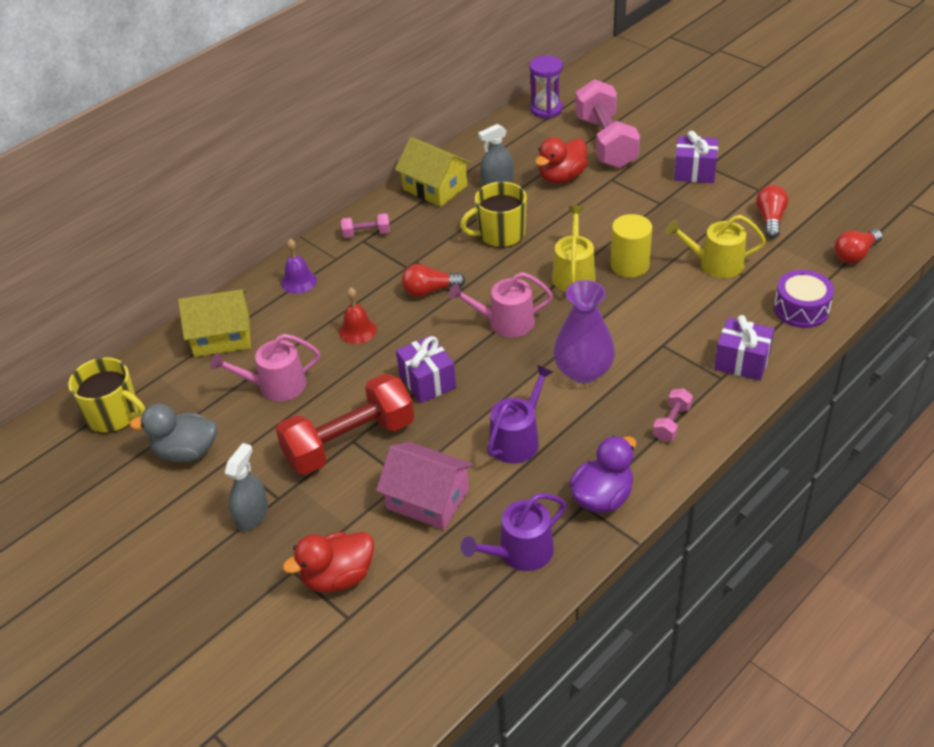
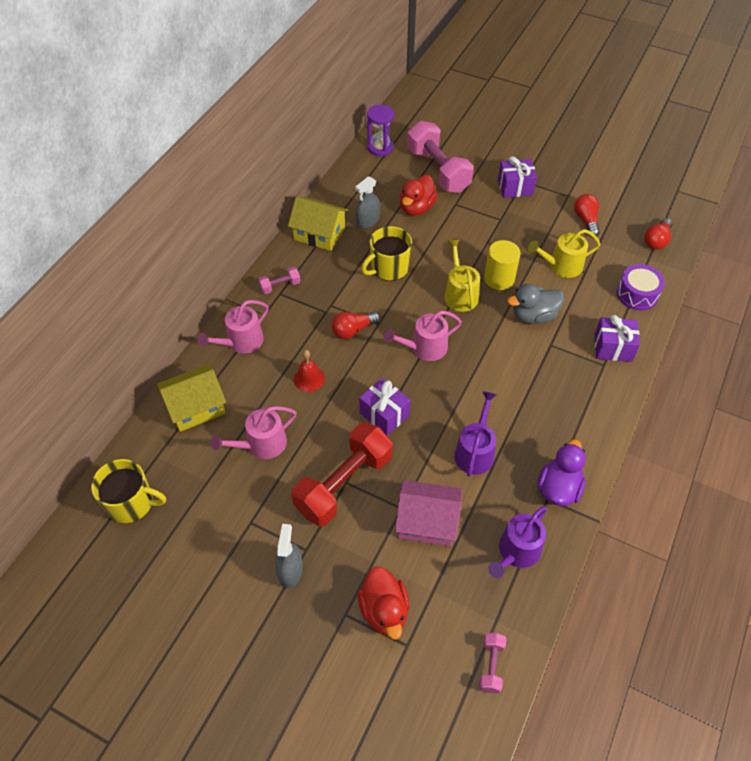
camera: 20 degrees left, 10 degrees up
(186, 452) = (210, 524): grey duck -> grey duck (533, 316)
(298, 281) = (241, 342): purple bell -> pink watering can
(338, 577) = (384, 610): red duck -> red duck turned 60 degrees counterclockwise
(583, 371) = (501, 380): purple vase -> none
(672, 423) = (583, 411): pink dumbbell -> pink dumbbell (491, 665)

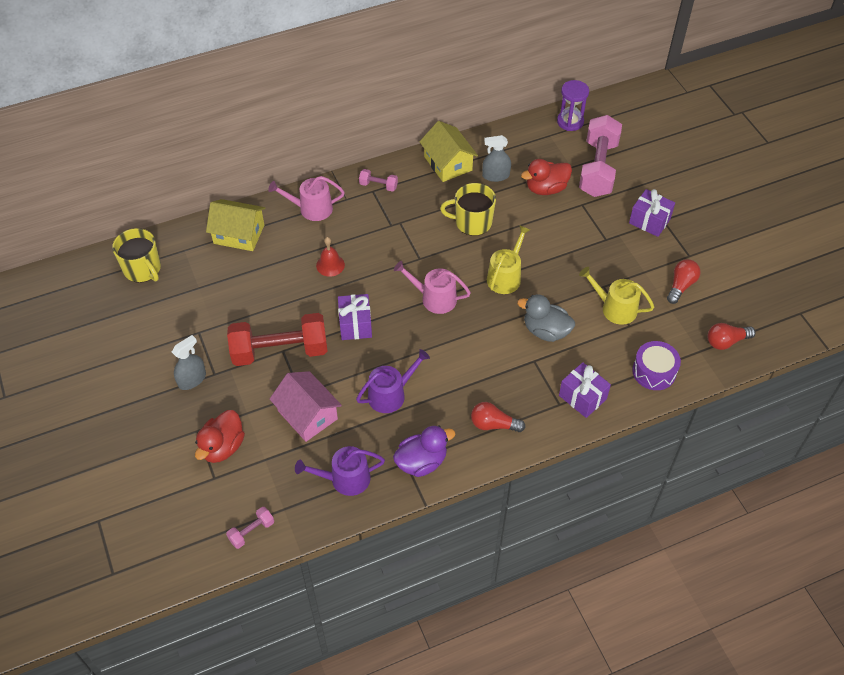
camera: 40 degrees right, 0 degrees up
(261, 444) = (255, 288): pink watering can -> none
(353, 330) = (396, 251): red light bulb -> red light bulb (493, 424)
(499, 278) = (550, 285): yellow cylinder -> none

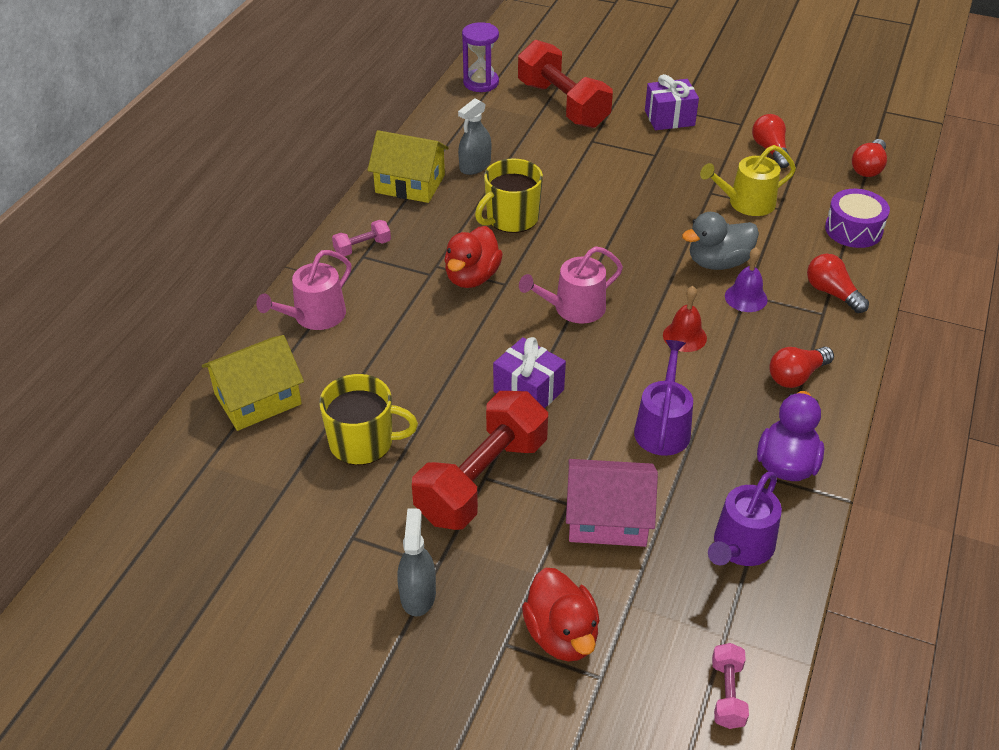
camera: 45 degrees left, 10 degrees down
(143, 269) = (174, 525): yellow mug -> yellow mug (363, 442)
(330, 265) = (416, 355): red bell -> red bell (684, 336)
(505, 276) = (613, 243): yellow watering can -> none
(531, 362) = (746, 297): none -> purple bell
(546, 188) = (540, 148): red duck -> red duck (472, 277)
(582, 397) = (832, 293): purple gift -> red light bulb
(598, 168) = (563, 104): pink dumbbell -> red dumbbell

